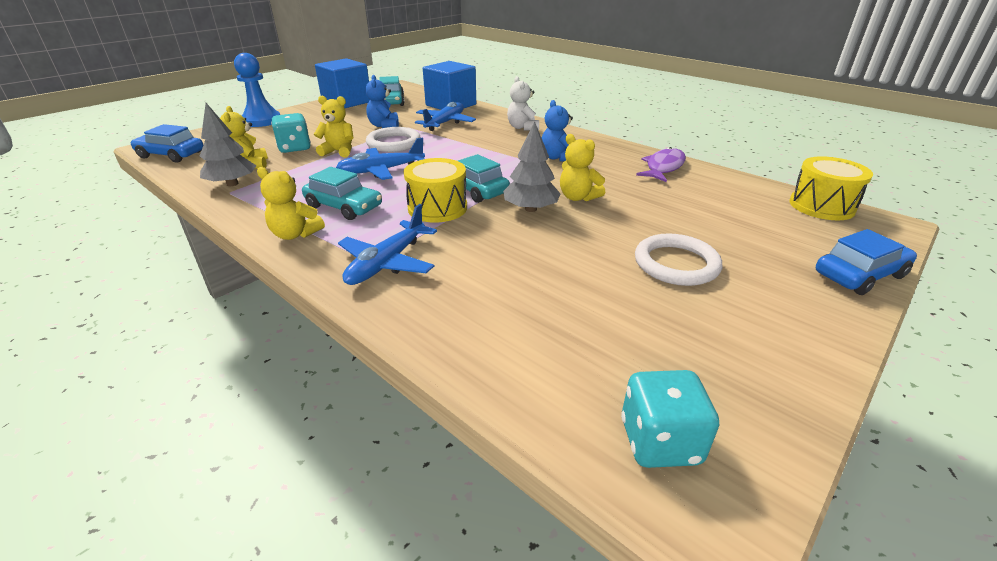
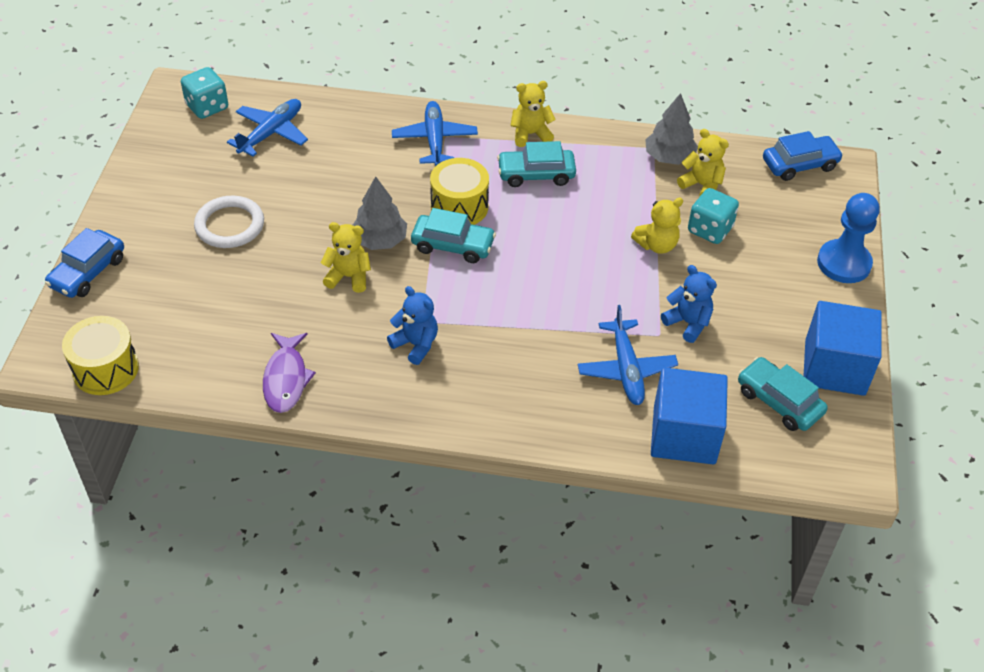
camera: 145 degrees right, 15 degrees up
(381, 170) = (570, 234): blue plane -> blue plane (271, 133)
(393, 143) = (624, 289): white ring -> none
(522, 127) = (516, 406): white teddy bear -> none

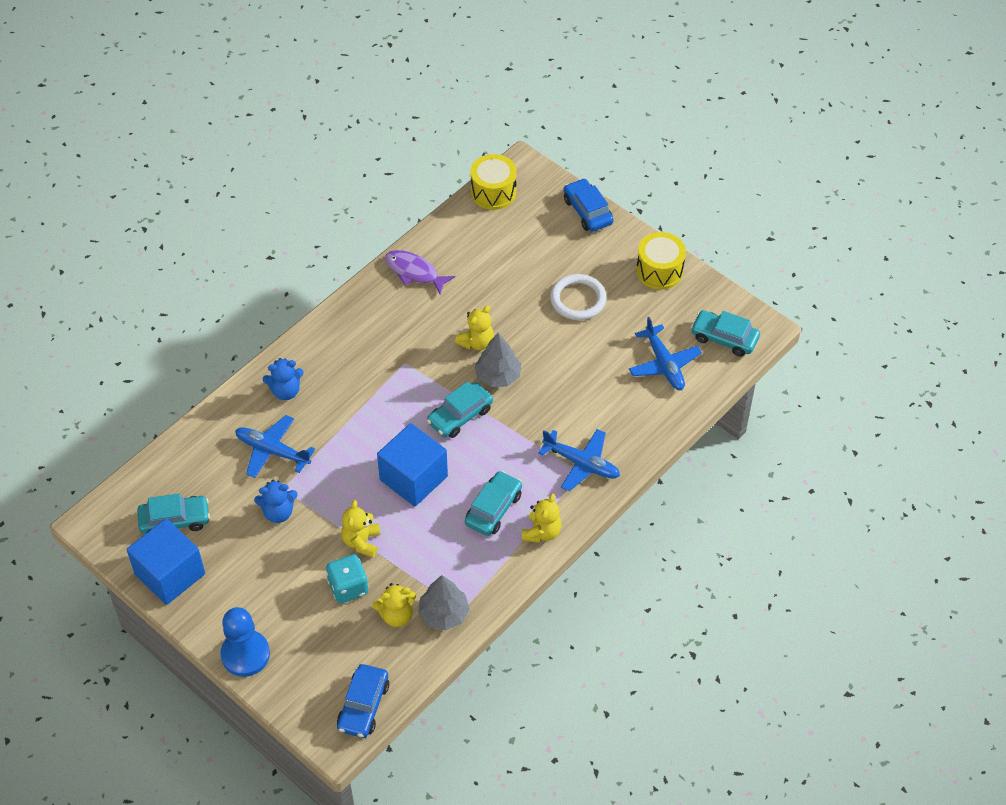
camera: 125 degrees right, 5 degrees up
(207, 107) = (724, 338): turquoise dice -> turquoise car
(415, 344) = (388, 349): blue teddy bear -> blue teddy bear (286, 391)
(459, 207) = (496, 440): yellow drum -> yellow drum (659, 271)
(684, 435) = (198, 450): blue cube -> blue cube (413, 478)

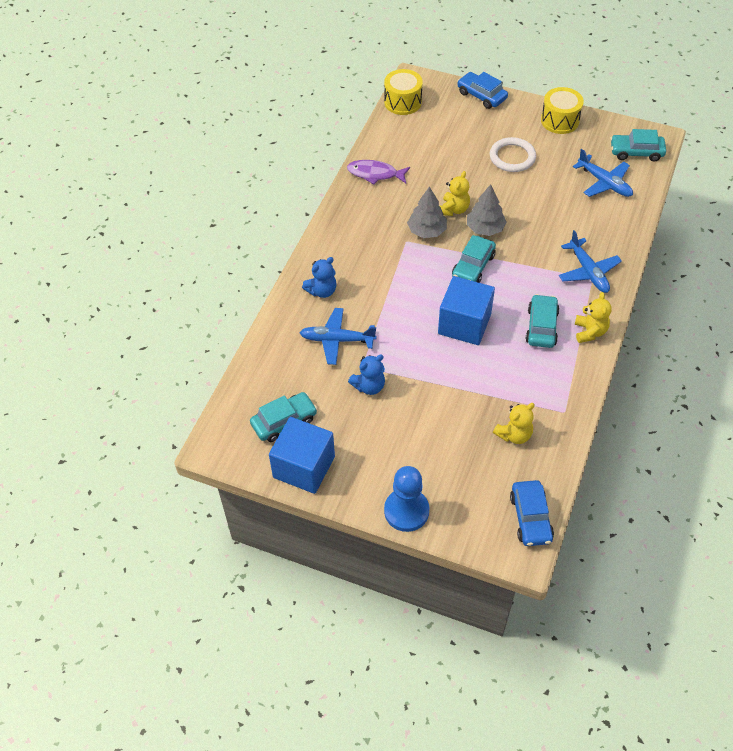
camera: 20 degrees left, 0 degrees up
(348, 587) = (461, 426): turquoise dice -> none
(361, 541) = (451, 386): yellow teddy bear -> none
(443, 614) = (551, 420): grey tree -> grey tree (427, 231)
(581, 463) = (588, 271): blue plane -> blue plane turned 60 degrees clockwise

